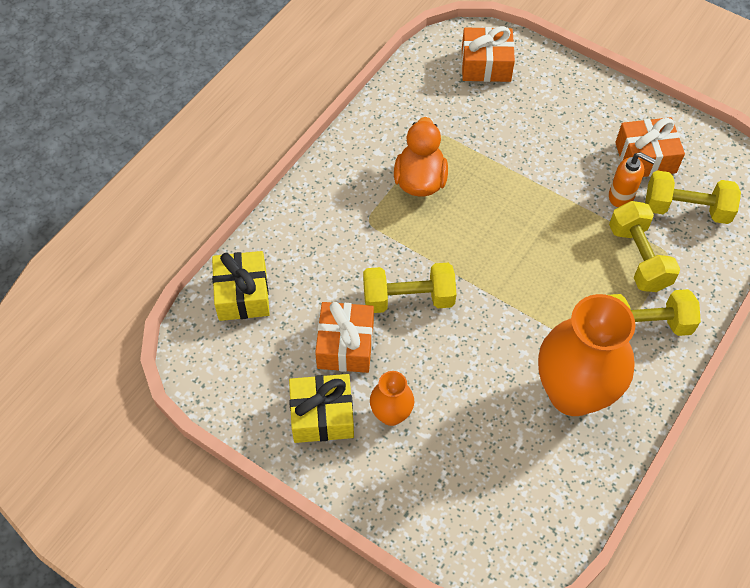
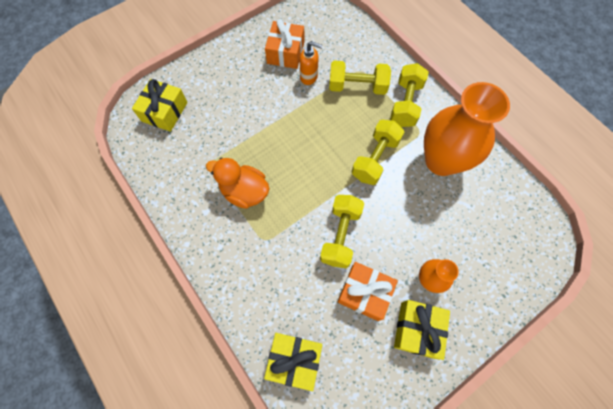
camera: 70 degrees left, 10 degrees up
(486, 65) = (164, 112): orange gift -> yellow gift
(621, 196) = (309, 77): orange soap dispenser -> orange soap dispenser turned 60 degrees clockwise
(686, 209) = (332, 48): yellow dumbbell -> yellow dumbbell (375, 159)

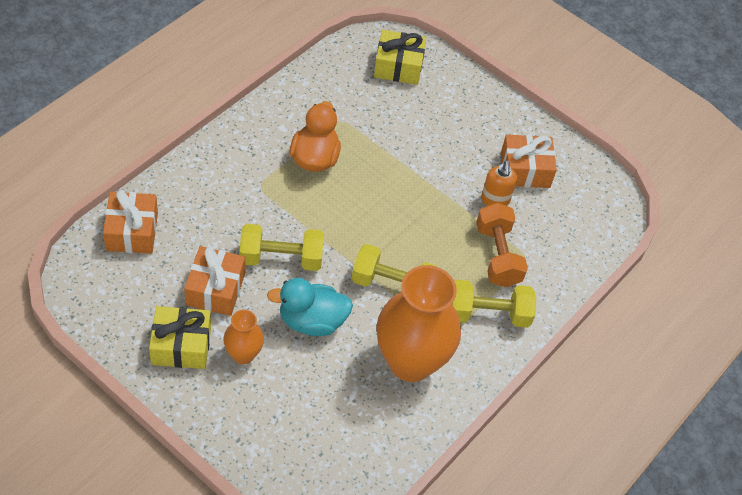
camera: 70 degrees right, 15 degrees down
(294, 360) = (132, 231): yellow gift -> orange gift
(357, 87) = (497, 255): yellow dumbbell -> orange dumbbell
(401, 222) = (312, 321): none -> turquoise duck

